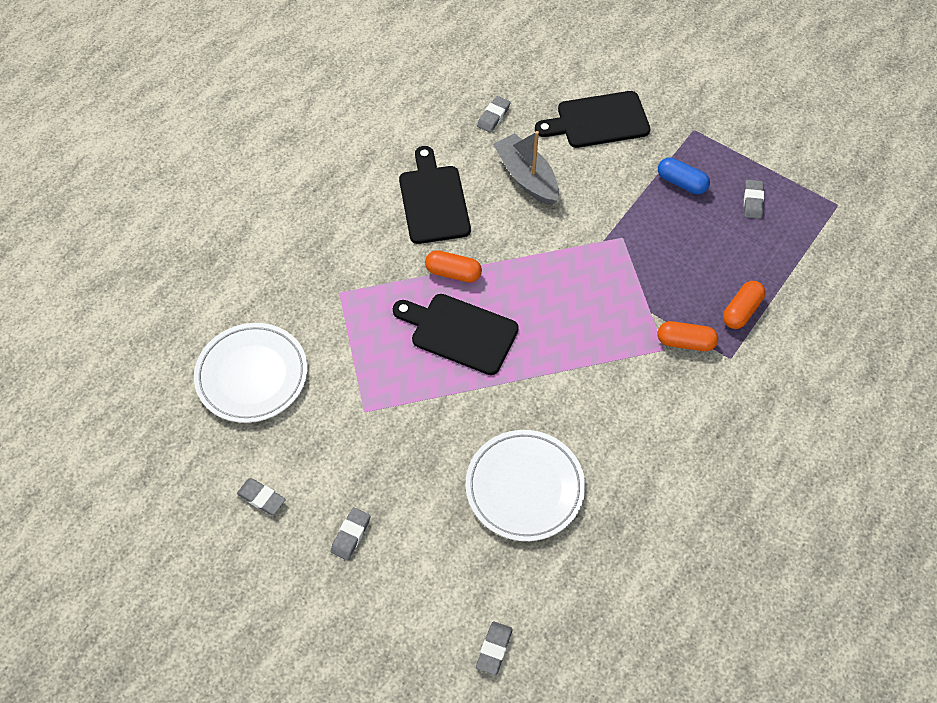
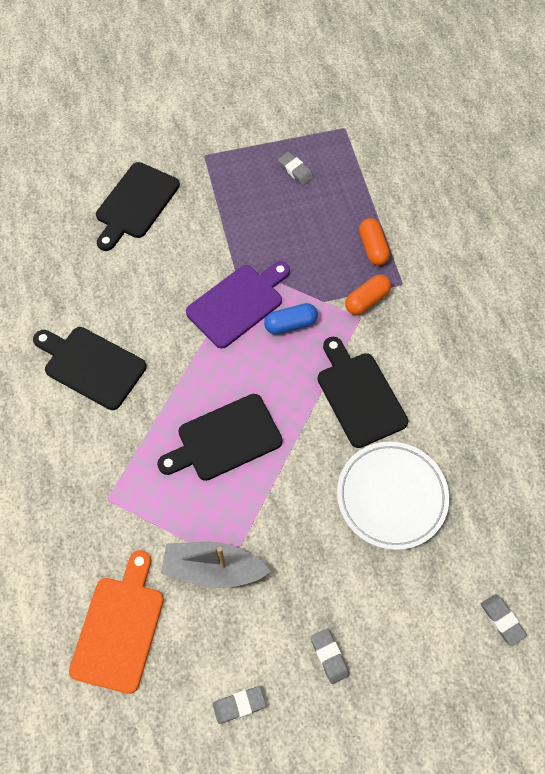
camera: 50 degrees left, 5 degrees up
(252, 375) = (119, 628): white plate -> orange cutting board
(453, 273) = (169, 403): orange capsule -> none
(493, 116) = (59, 265): grey eraser -> none
(527, 177) = (136, 287): grey boat -> grey boat (213, 568)
(584, 254) = (238, 303): none -> purple cutting board
(591, 399) = (359, 395): none -> black cutting board
(681, 183) = (239, 198): blue capsule -> blue capsule (290, 324)

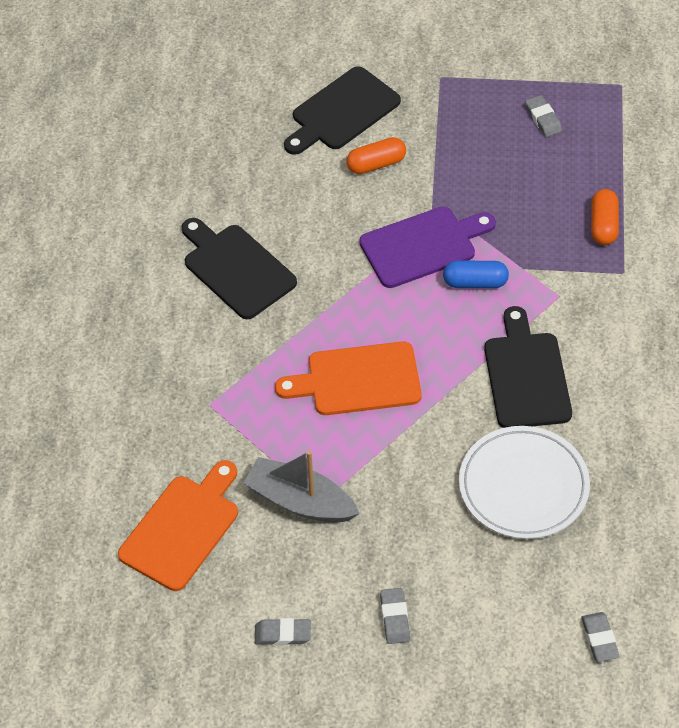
camera: 20 degrees right, 10 degrees down
(225, 439) = (358, 380): black cutting board -> orange cutting board
(366, 300) = (574, 279): orange capsule -> orange capsule (376, 164)

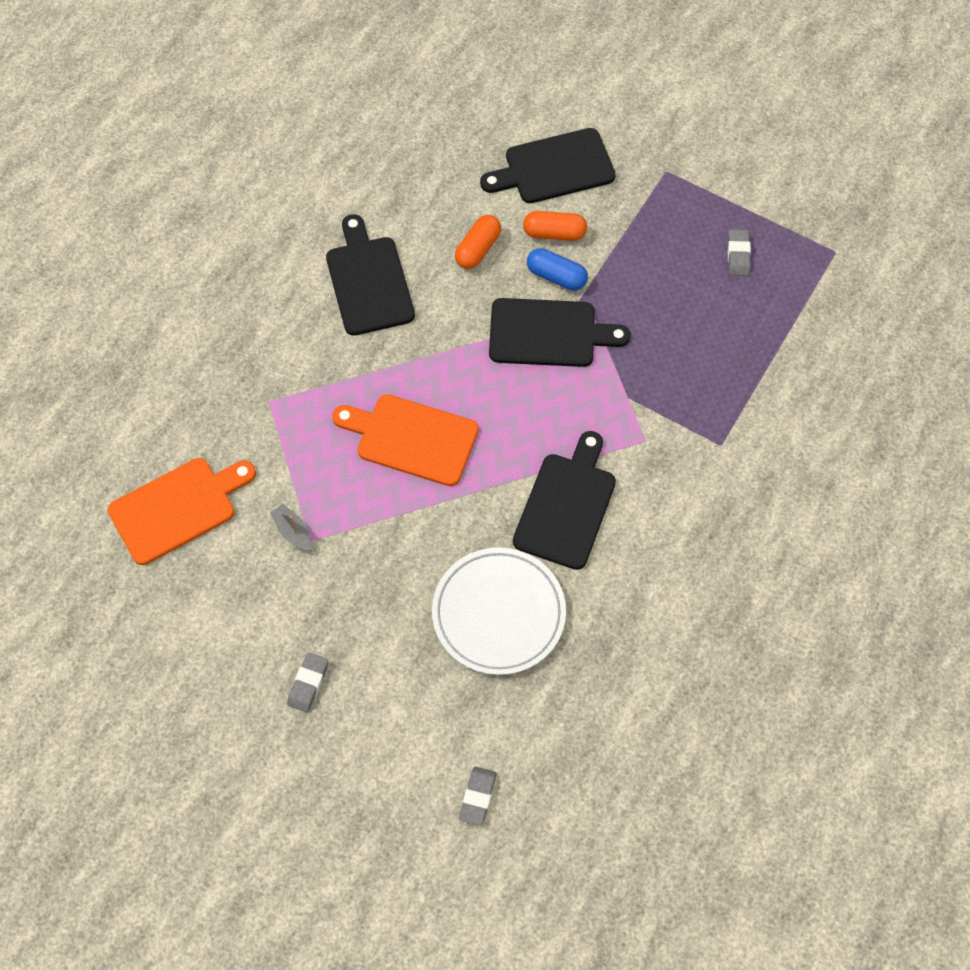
camera: 25 degrees right, 10 degrees up
(282, 634) = (203, 650): grey eraser -> none
(300, 501) = (293, 531): grey boat -> grey boat, size x0.49
(422, 246) = (548, 333): purple cutting board -> black cutting board
(475, 282) = (575, 391): blue capsule -> blue capsule (556, 276)
(603, 225) = (730, 388): orange capsule -> orange capsule (478, 249)

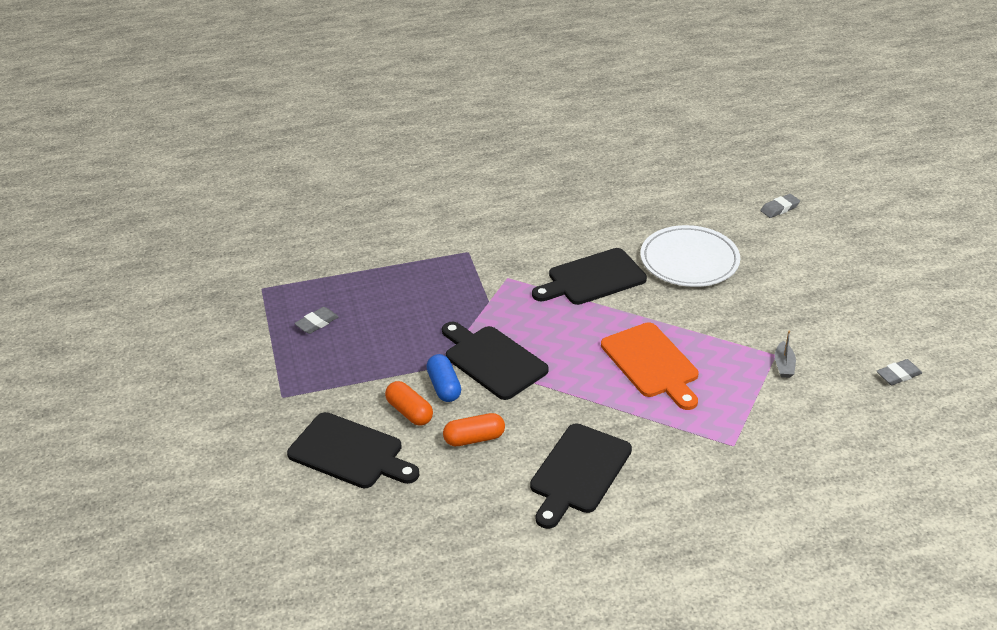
camera: 135 degrees left, 25 degrees down
(177, 508) = (859, 424): orange cutting board -> none
(308, 683) = (838, 295): grey eraser -> grey eraser (898, 375)

